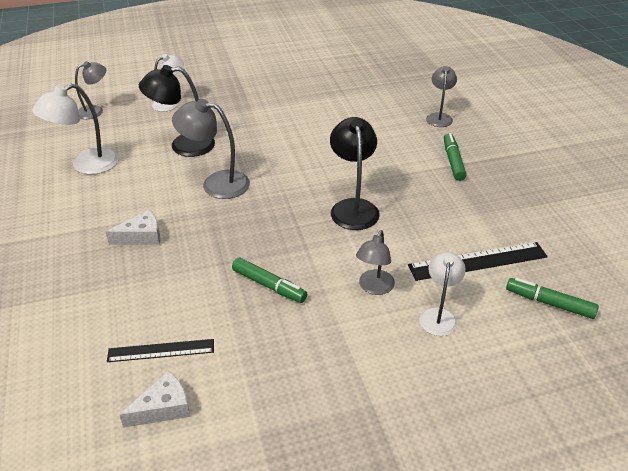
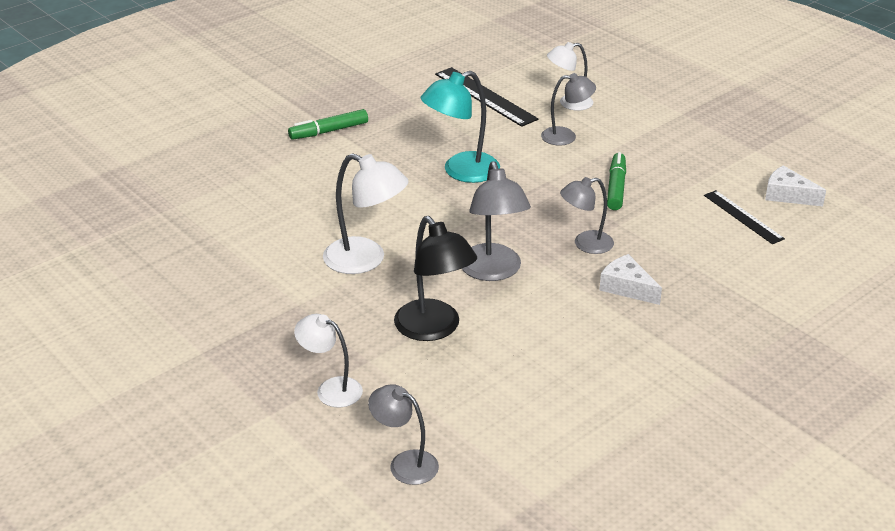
camera: 115 degrees left, 5 degrees down
(86, 165) = (545, 396): white lamp -> white lamp (366, 260)
(353, 207) = (461, 171): black lamp -> turquoise lamp
(439, 117) = (233, 155): grey lamp -> grey lamp (585, 244)
(549, 303) = (509, 62): green marker -> none

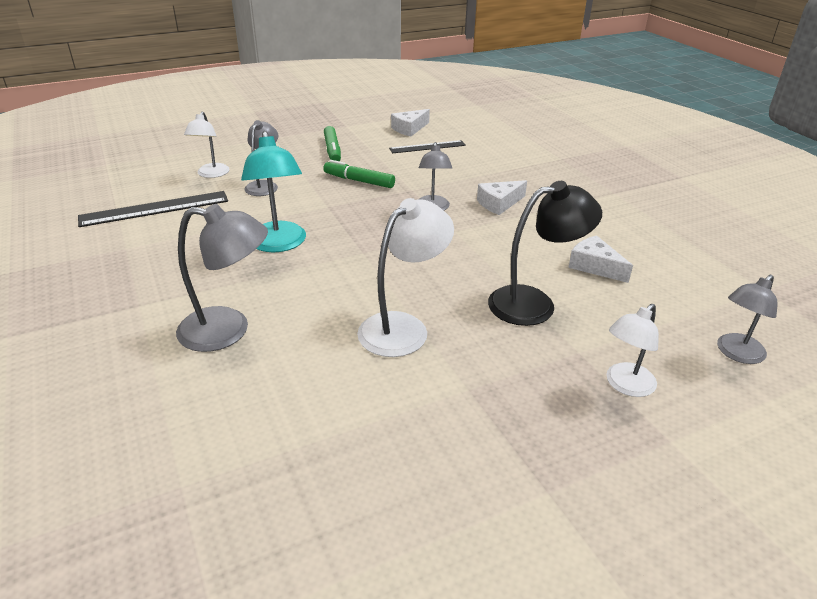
camera: 75 degrees left, 0 degrees up
(329, 131) = (120, 314): green marker -> green marker (332, 150)
(493, 271) = (454, 257): grey lamp -> grey lamp (228, 330)
(524, 365) = (594, 266): none -> white cheese

